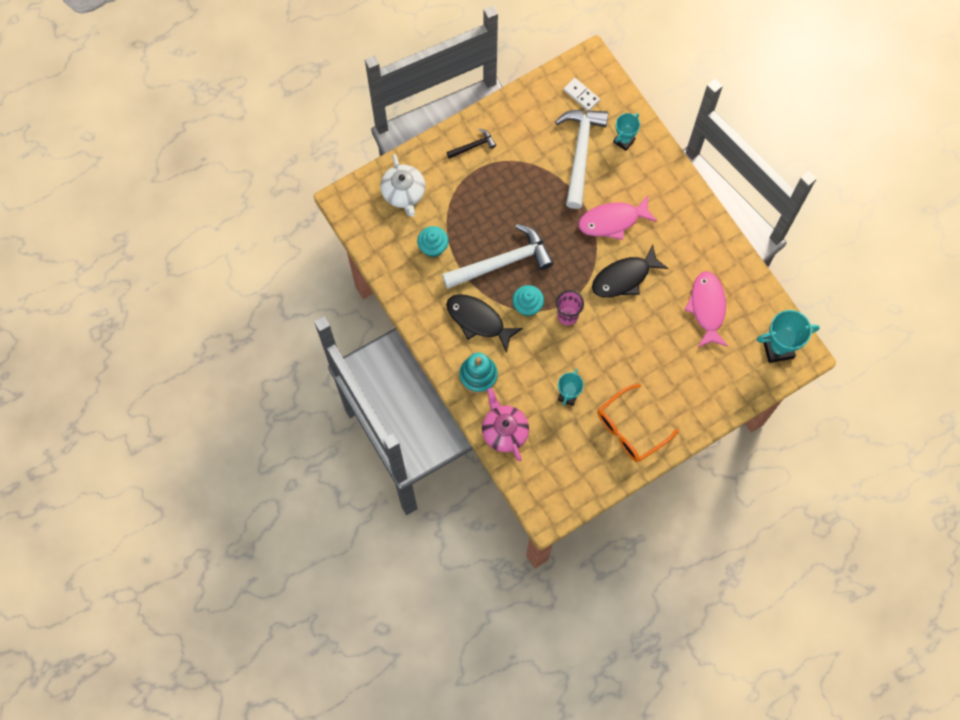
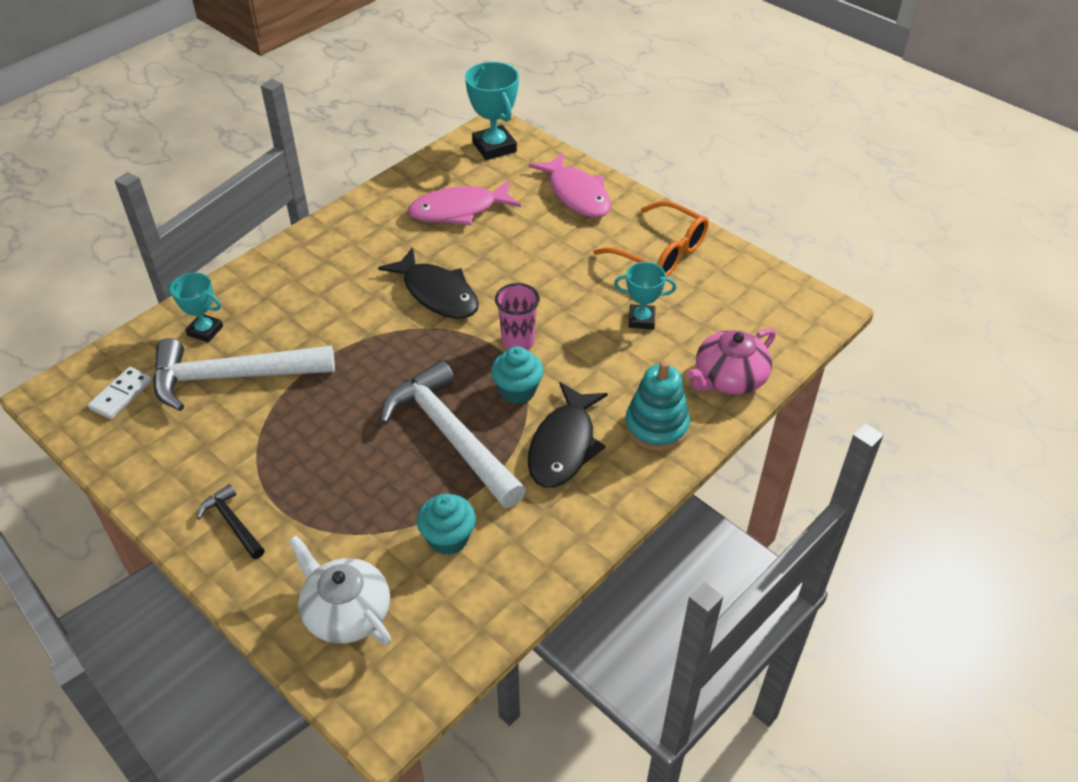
camera: 105 degrees left, 25 degrees down
(403, 192) = (346, 612): white teapot -> white teapot turned 105 degrees counterclockwise
(612, 221) = (347, 320): pink fish -> pink fish (576, 194)

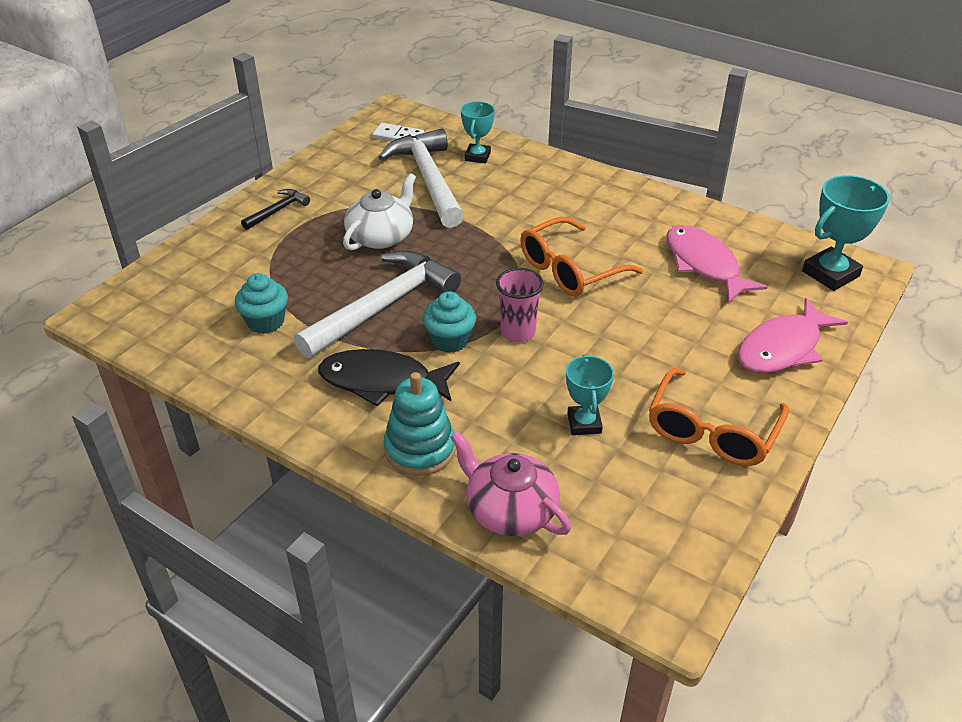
camera: 80 degrees right, 5 degrees down
(346, 612) = (193, 280): white teapot -> white teapot (381, 236)
(437, 293) = (569, 270): black fish -> orange glasses

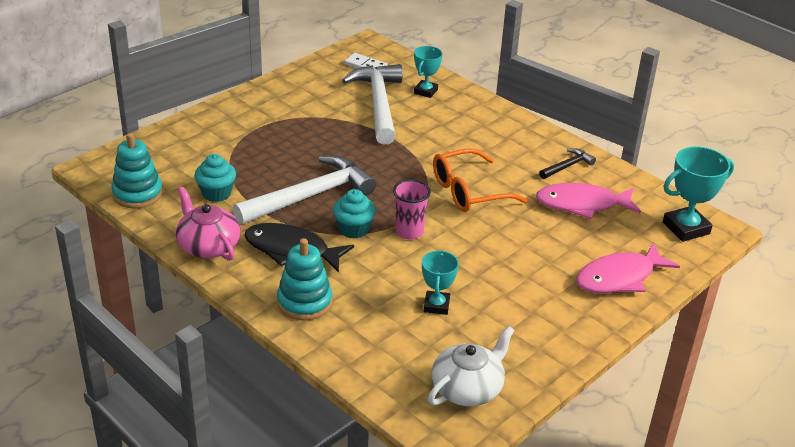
camera: 10 degrees right, 5 degrees down
(164, 339) = (137, 194): none -> turquoise stacking toy
(277, 211) = (250, 111): black hammer -> black hammer (567, 166)
(381, 236) = (326, 143): white teapot -> white teapot (468, 388)
(510, 509) = (357, 354): pink teapot -> pink teapot (208, 245)
(704, 264) = (582, 204): pink fish -> pink fish turned 75 degrees counterclockwise
(712, 431) = (535, 328): orange glasses -> none

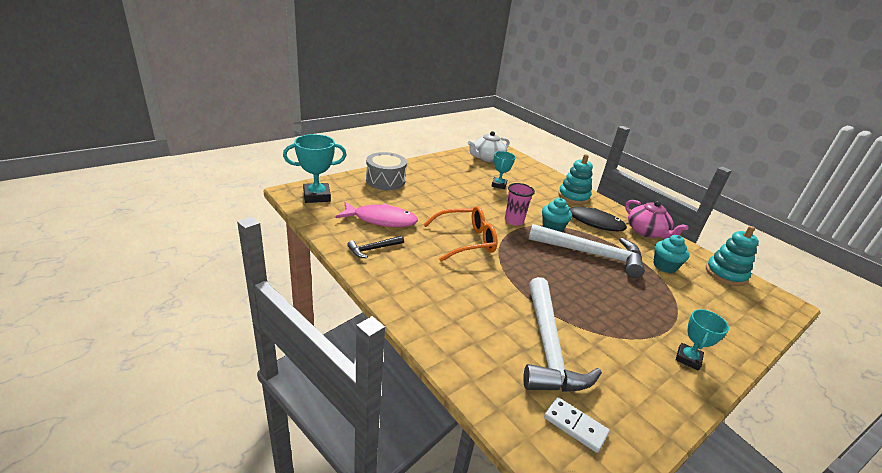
camera: 175 degrees left, 5 degrees down
(310, 196) = (591, 254): white hammer -> white hammer turned 135 degrees counterclockwise
(425, 91) = (492, 361): turquoise trophy -> turquoise trophy (688, 359)
(619, 277) = (385, 180): pink fish -> grey drum

